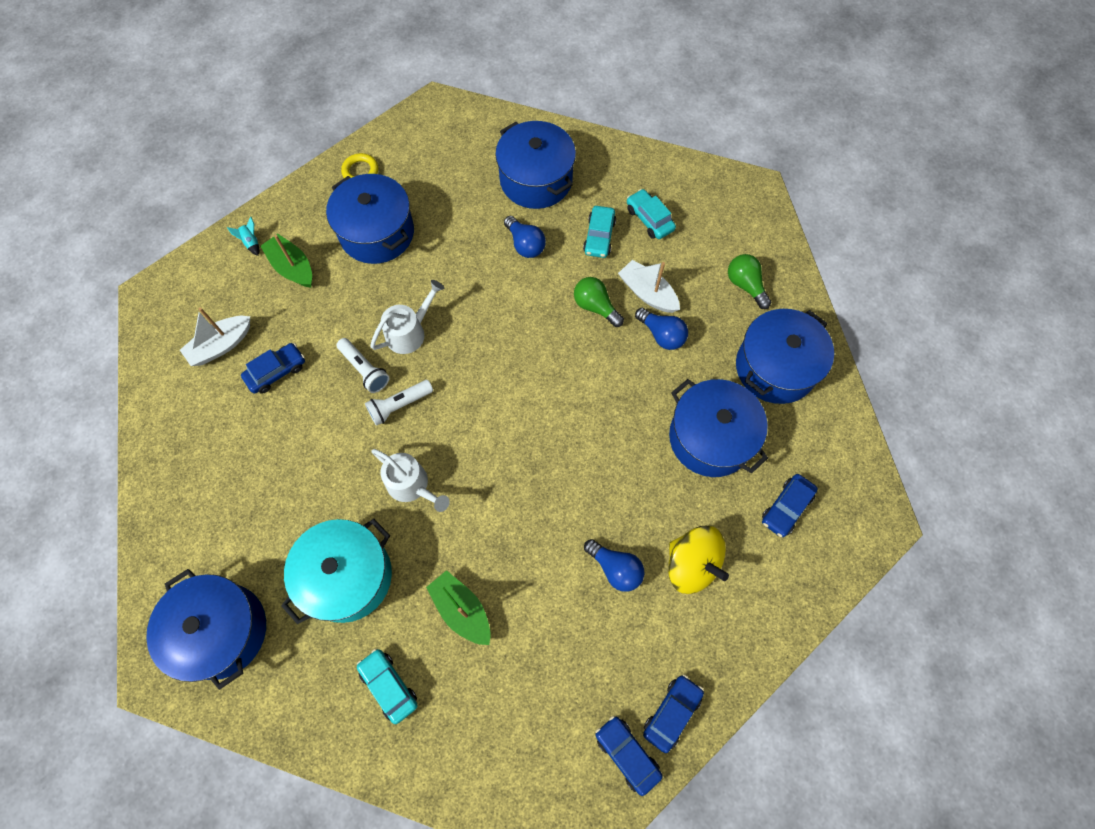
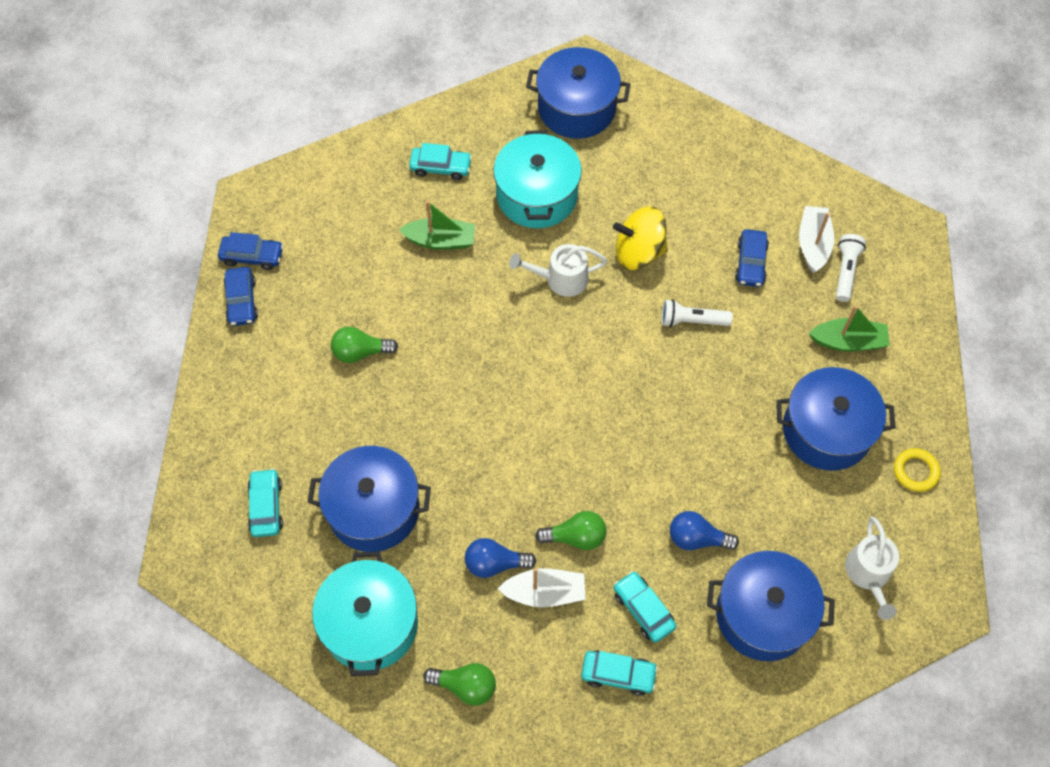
camera: 135 degrees right, 5 degrees down
(251, 242) = (906, 330): turquoise rocket -> none
(399, 405) = (635, 320): white flashlight -> white flashlight (846, 271)
(410, 332) = (695, 377): white watering can -> white watering can (869, 574)
(615, 568) = (360, 352): blue light bulb -> green light bulb
(691, 564) = (307, 402): yellow spinning top -> yellow spinning top (638, 252)
(775, 367) = (370, 624): blue pot -> turquoise pot
(786, 508) = (266, 506): blue car -> turquoise car

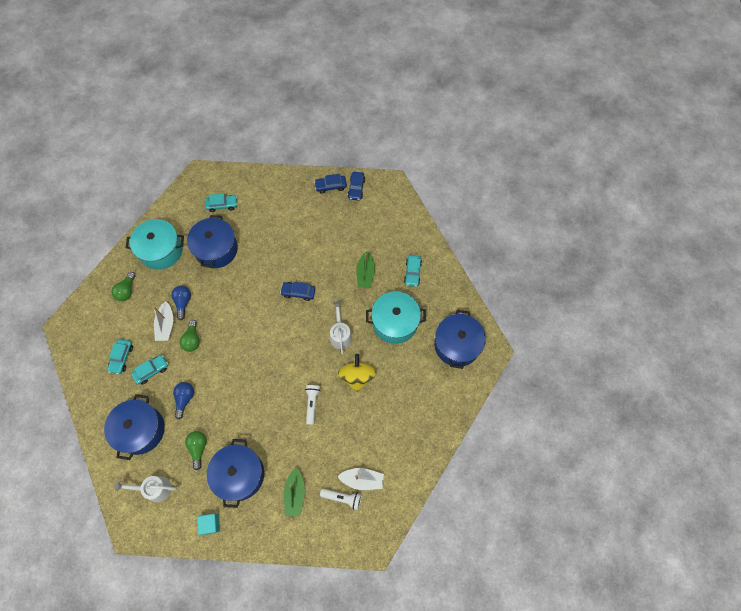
camera: 90 degrees right, 5 degrees up
(360, 352) = (300, 239): green light bulb -> green light bulb (198, 448)
(750, 263) = (349, 440): blue car -> blue car (298, 292)
(915, 471) = (210, 524): yellow ring -> turquoise cube

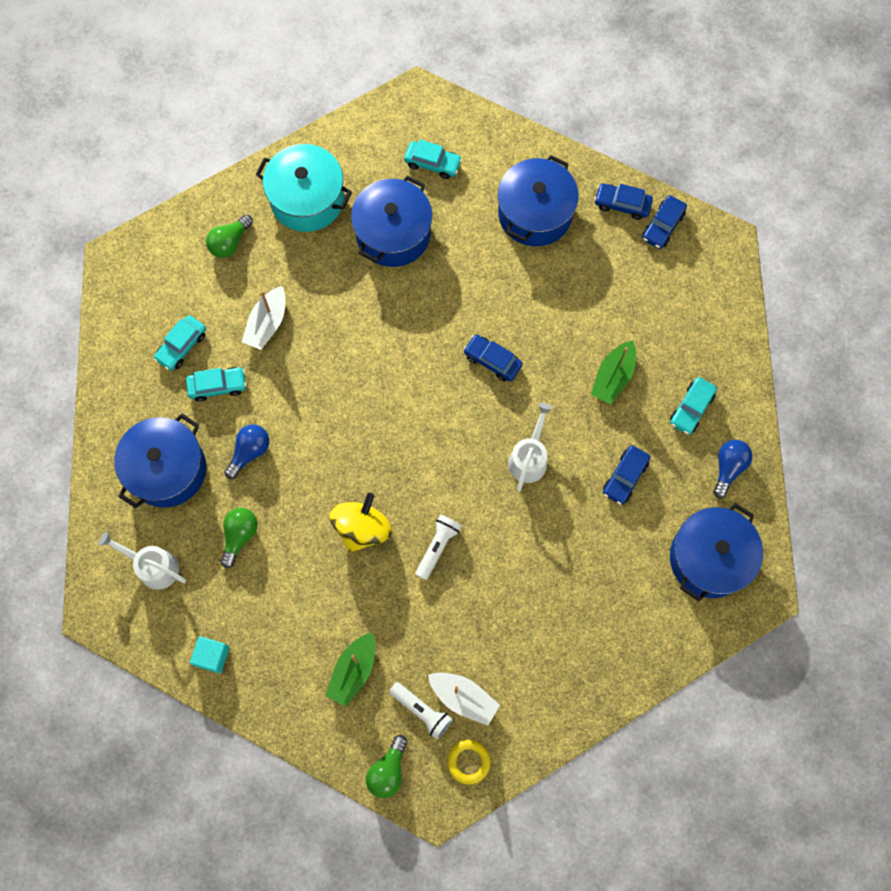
camera: 25 degrees right, 5 degrees up
(183, 302) = (307, 299): blue light bulb -> blue light bulb (728, 468)
(192, 340) = (297, 364): green light bulb -> green light bulb (388, 770)
(239, 474) = (284, 603): blue pot -> blue pot (535, 213)
(357, 376) = (526, 536): yellow spinning top -> yellow spinning top (362, 528)
(380, 514) = (468, 762): none -> yellow ring
(395, 322) = (625, 477): turquoise pot -> blue car

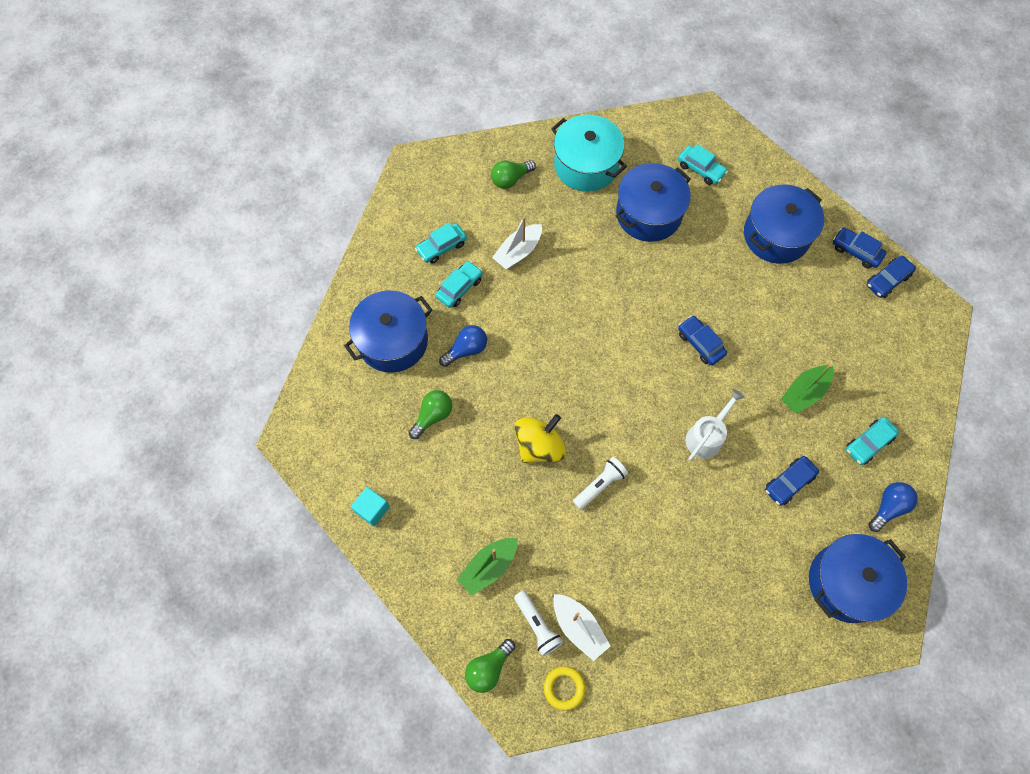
camera: 20 degrees right, 5 degrees down
(153, 566) = (351, 416): white watering can -> none
(217, 386) = (459, 288): turquoise car -> turquoise car turned 60 degrees counterclockwise

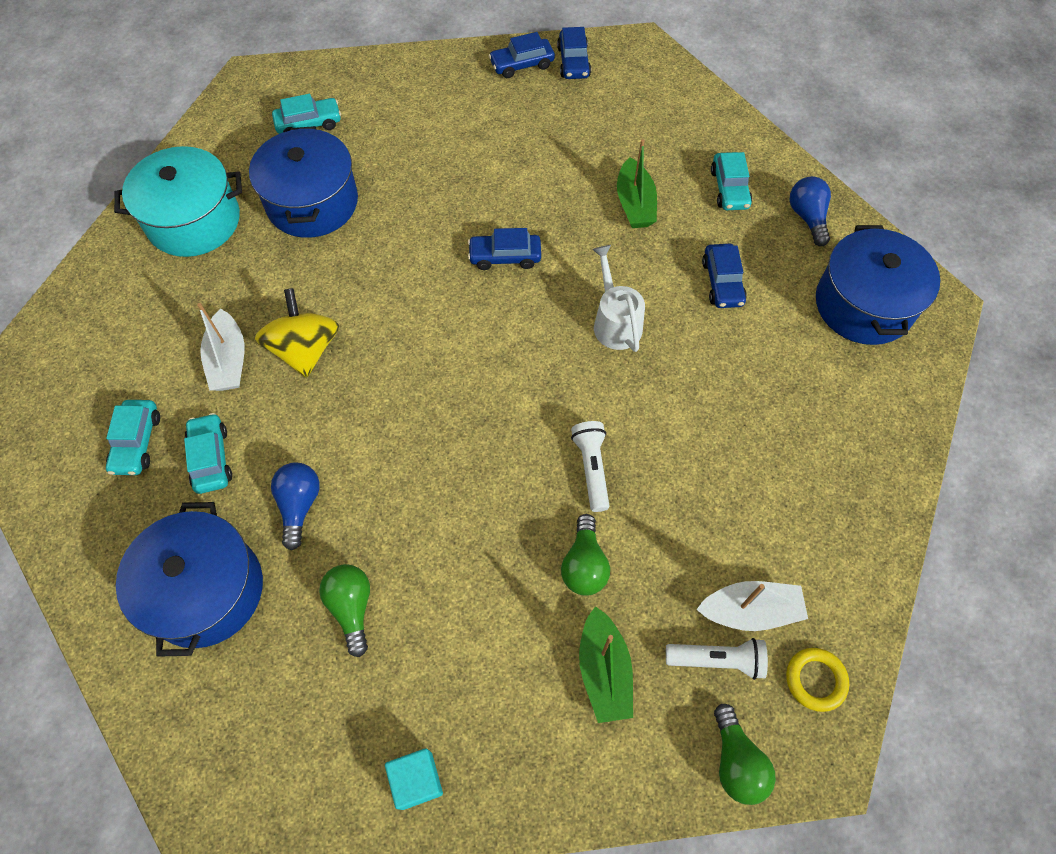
camera: 55 degrees left, 5 degrees down
(510, 179) = (129, 307): green light bulb -> green light bulb (584, 565)
(539, 446) = (493, 503): yellow spinning top -> yellow spinning top (305, 350)
(776, 235) = (445, 113): blue pot -> none

